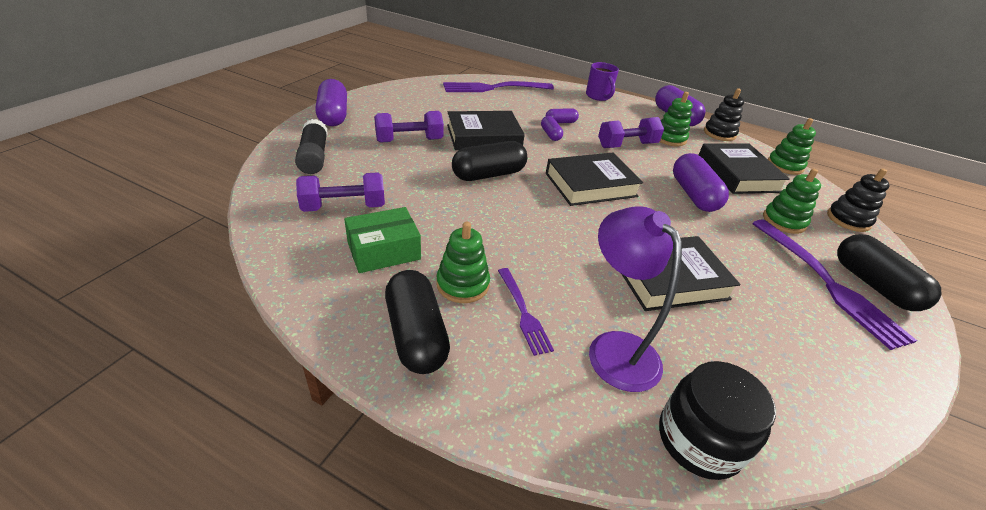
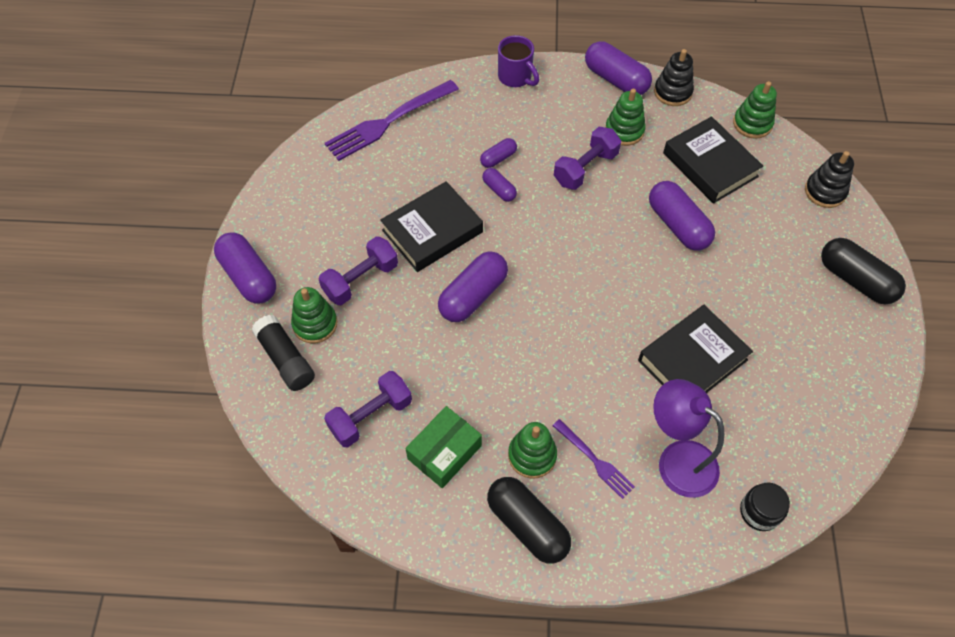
camera: 20 degrees left, 20 degrees up
(488, 174) = (473, 295): black capsule -> purple capsule
(590, 185) = (577, 260): black book -> none
(699, 440) = (759, 512): black jar -> black jar, size x0.66
(783, 221) = (768, 225): green stacking toy -> green stacking toy (315, 324)
(828, 283) = (819, 297): purple fork -> none

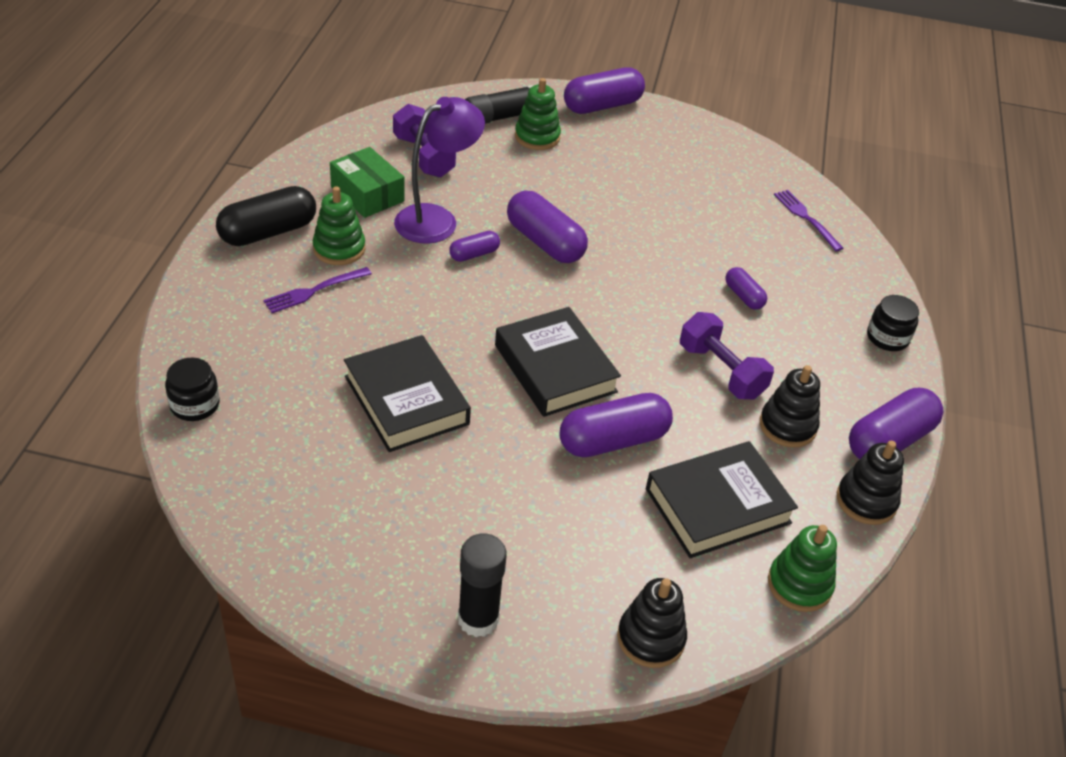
camera: 95 degrees right, 15 degrees down
(360, 280) = (583, 170): purple dumbbell -> none
(388, 122) = (806, 218): purple fork -> purple fork, size x0.55
(432, 231) = (638, 227): black book -> black book (555, 368)
(499, 190) = (693, 288): purple capsule -> purple capsule (474, 254)
(515, 77) = (887, 338): purple mug -> black jar
(624, 131) = (787, 426): green stacking toy -> black stacking toy
(677, 460) = (286, 353): purple lamp -> purple lamp (437, 219)
(856, 280) = (478, 619): black capsule -> black glue stick

